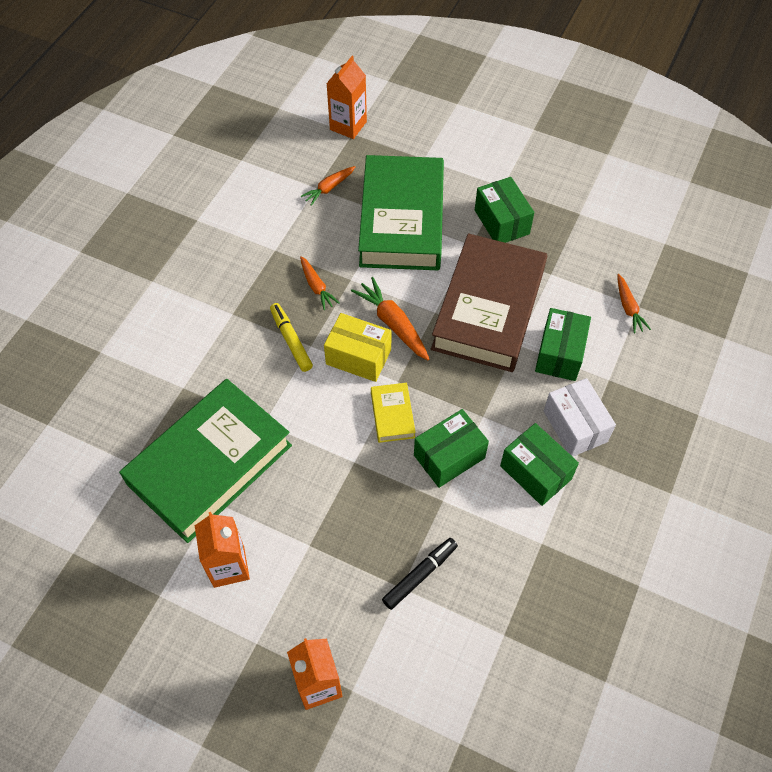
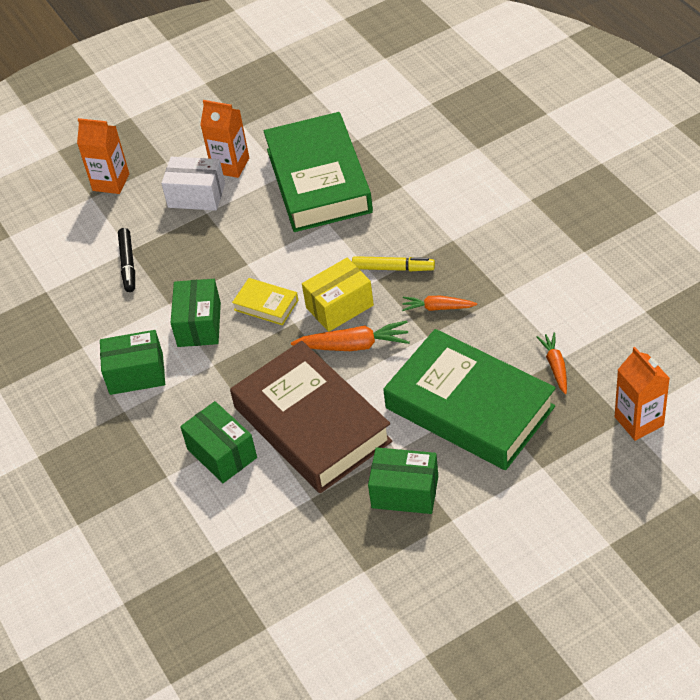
camera: 130 degrees right, 10 degrees down
(575, 426) = (148, 424): white box -> white box (196, 195)
(628, 308) = (221, 541): orange carrot -> none

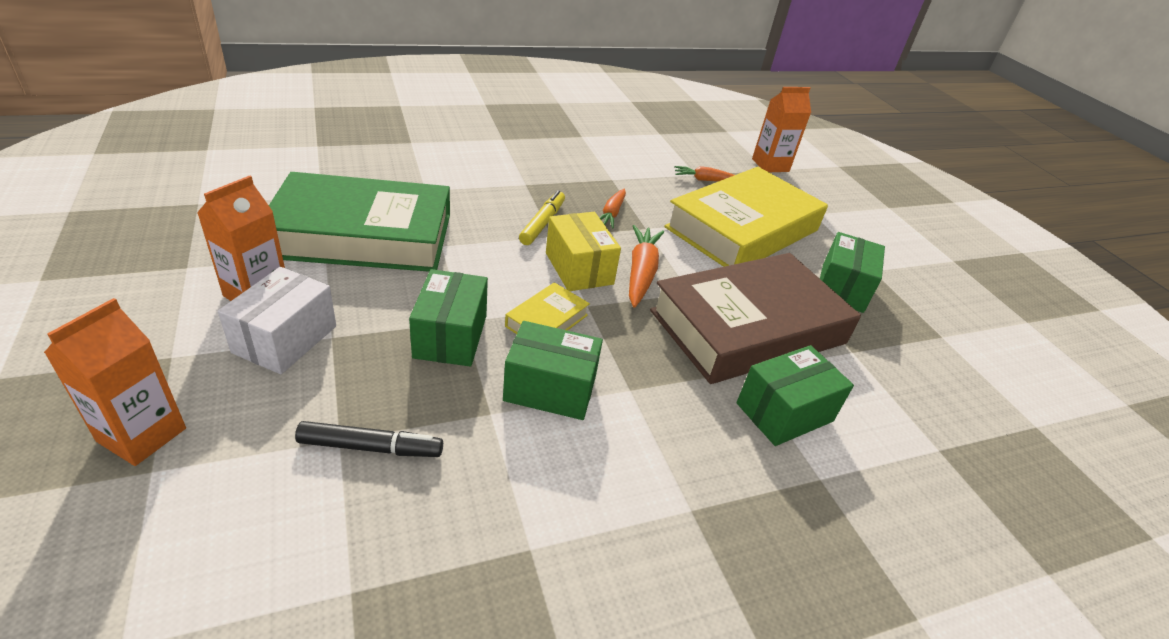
camera: 90 degrees left, 10 degrees down
(136, 374) = (619, 480): green box -> green box (450, 336)
(469, 407) = (742, 229): green book -> yellow book

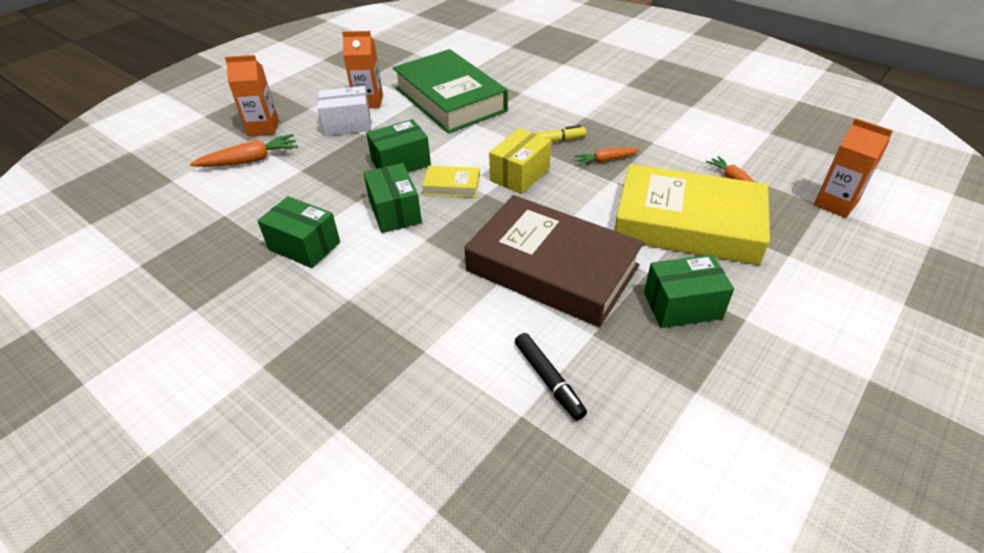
camera: 65 degrees right, 5 degrees up
(371, 447) = (303, 180): black marker -> black marker (549, 380)
(641, 273) = (551, 199): orange carrot -> orange carrot (250, 160)
(784, 412) = (475, 314): green box -> green box (304, 246)

